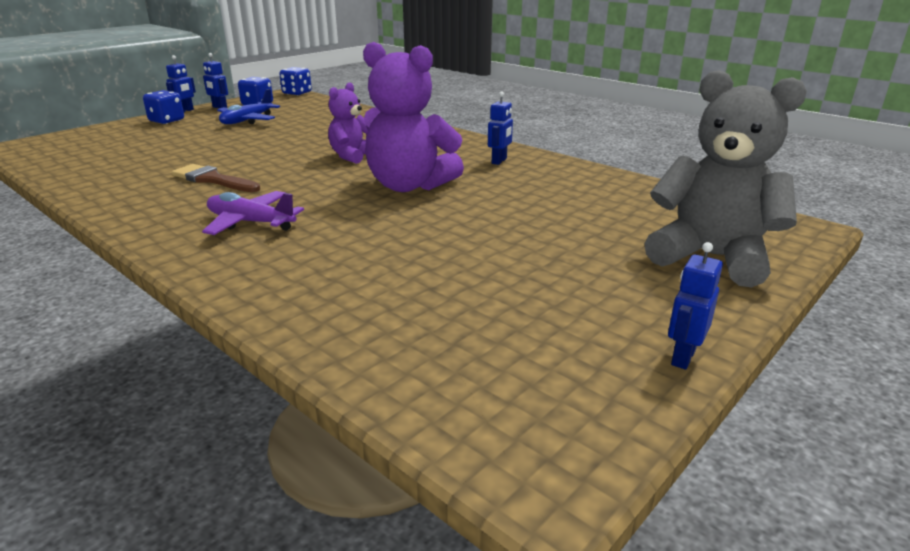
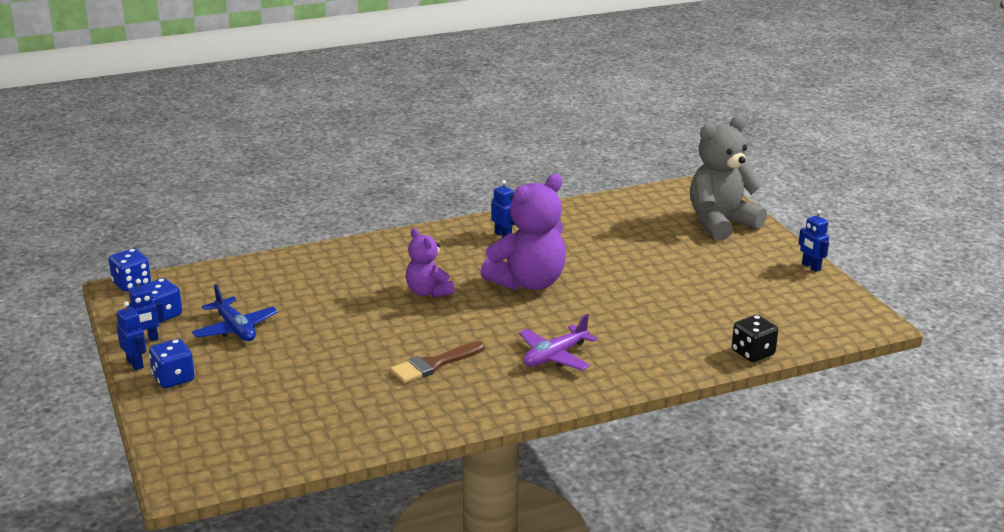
camera: 65 degrees left, 0 degrees up
(323, 348) = (752, 353): none -> black dice

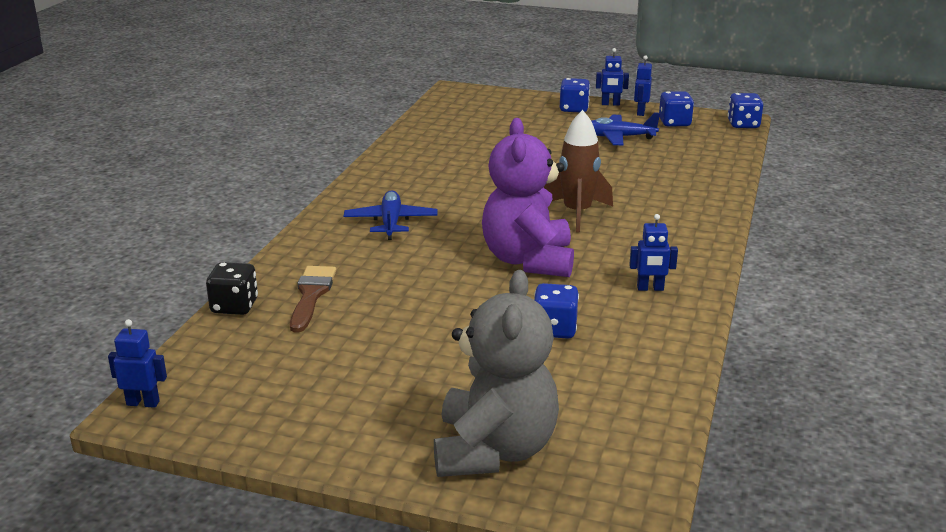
camera: 130 degrees right, 0 degrees up
(428, 292) = (577, 213): purple teddy bear -> brown rocket
(433, 364) = (458, 179): brown brush -> brown brush (311, 295)
(554, 356) = (391, 222): purple plane -> blue plane
(596, 246) = (554, 329): none -> blue dice
(811, 267) = (294, 448): blue robot -> blue robot (143, 403)

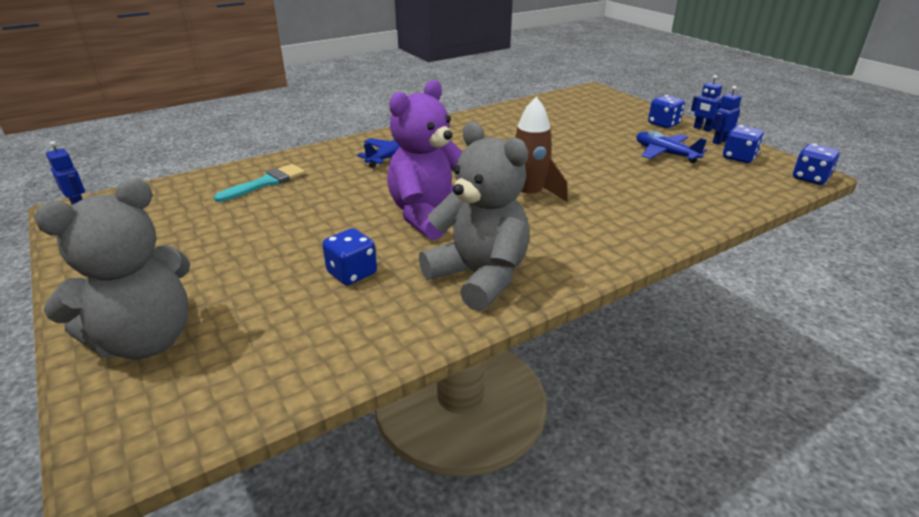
camera: 40 degrees right, 5 degrees up
(234, 306) = (220, 173): black dice -> none
(311, 295) = (266, 183): brown brush -> turquoise brush
(650, 288) = (479, 277): blue robot -> grey teddy bear

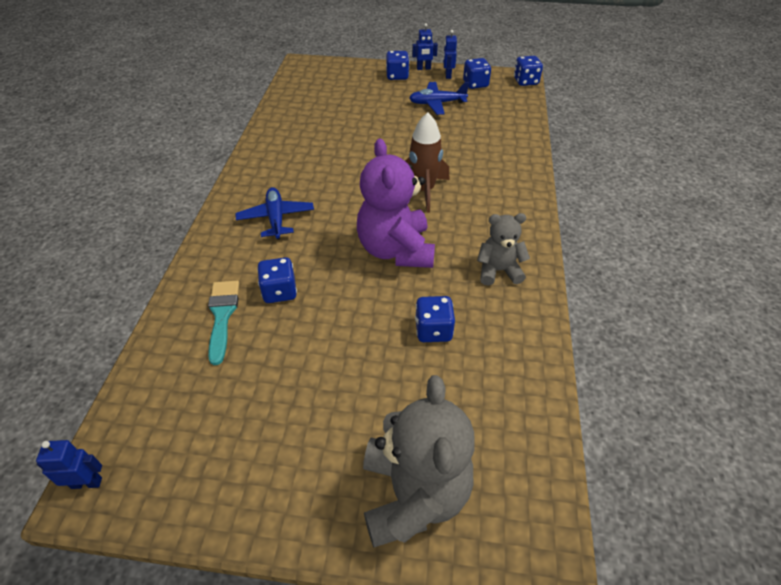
camera: 50 degrees left, 15 degrees up
(315, 191) = (279, 291): none -> blue dice
(479, 277) = (498, 271): grey teddy bear -> grey teddy bear, size x0.57

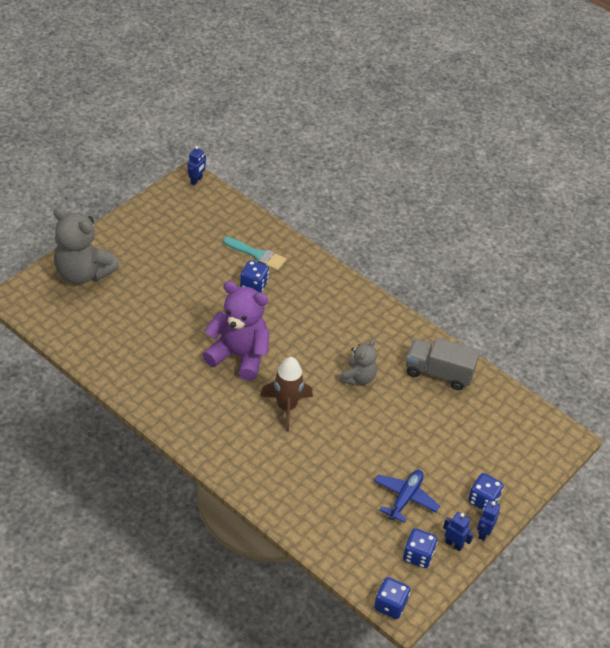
camera: 120 degrees right, 0 degrees up
(276, 218) = (326, 313): blue plane -> none
(292, 130) = (439, 373): none -> grey truck
(433, 330) = (160, 334): blue dice -> none
(498, 271) = (172, 394): grey teddy bear -> grey teddy bear (358, 377)

